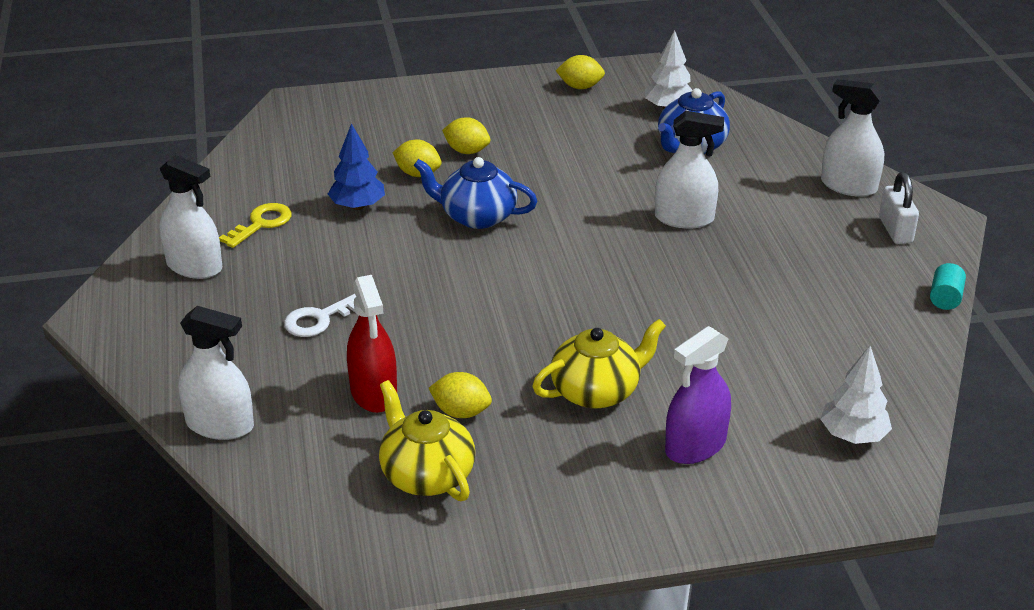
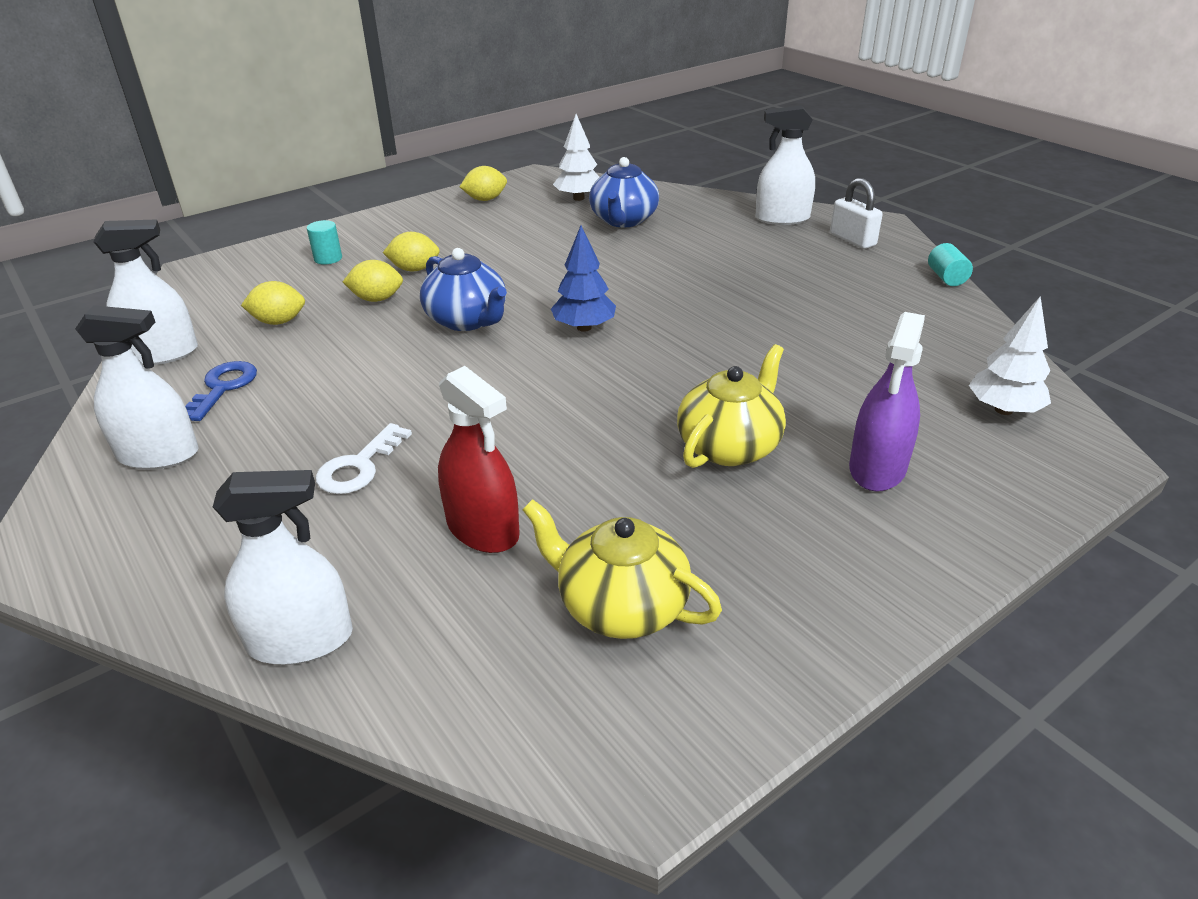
camera: 25 degrees left, 0 degrees up
(261, 224) = (223, 387): yellow key -> blue key
(357, 206) = (329, 343): blue tree -> blue tree (584, 327)
(403, 119) = (328, 258): none -> turquoise cylinder
(461, 412) = (603, 516): yellow lemon -> yellow lemon (279, 322)
(476, 216) = (467, 320): blue teapot -> blue teapot turned 120 degrees counterclockwise
(684, 218) = (669, 274): white spray bottle -> white spray bottle (162, 354)

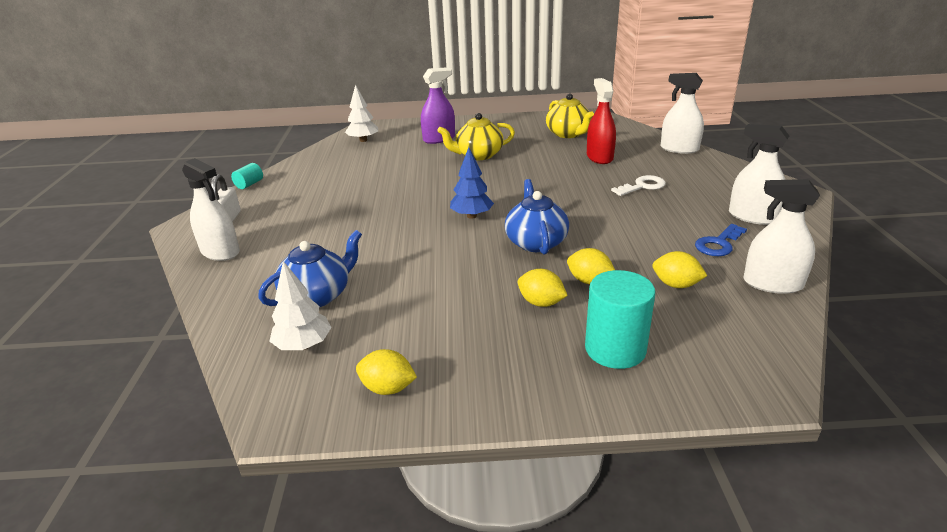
camera: 145 degrees left, 5 degrees down
(328, 258) = (615, 349): turquoise cylinder -> turquoise cylinder, size x1.96

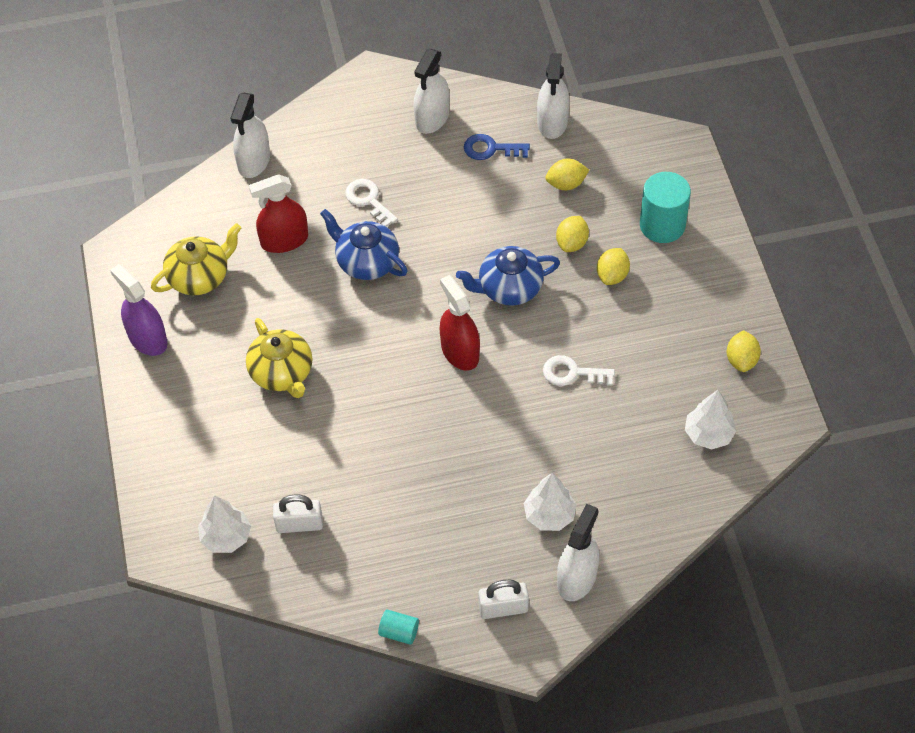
camera: 100 degrees left, 25 degrees up
(288, 244) = (549, 515): none -> white tree
(318, 295) = (637, 450): blue teapot -> blue teapot (366, 261)
(356, 158) = (299, 524): none -> white padlock
(425, 267) = (572, 373): none -> white key
(439, 139) = (220, 433): purple spray bottle -> purple spray bottle (147, 339)
(472, 216) = (460, 352): blue tree -> red spray bottle
(676, 285) = (566, 184): yellow lemon -> yellow lemon turned 60 degrees clockwise
(718, 244) = (490, 149): blue key -> blue key turned 150 degrees clockwise

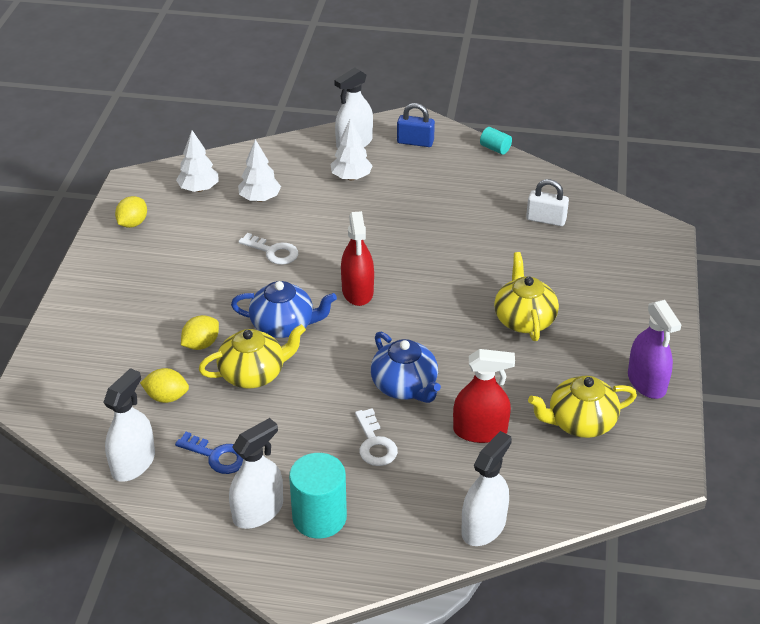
camera: 160 degrees left, 15 degrees down
(226, 537) = (607, 227): white tree -> white tree (260, 198)
(503, 608) = (415, 142): white padlock -> blue padlock
(506, 230) = (253, 374): none -> yellow teapot
(612, 275) = (185, 308): yellow lemon -> none
(662, 225) = (108, 334): turquoise cylinder -> turquoise cylinder (319, 517)

